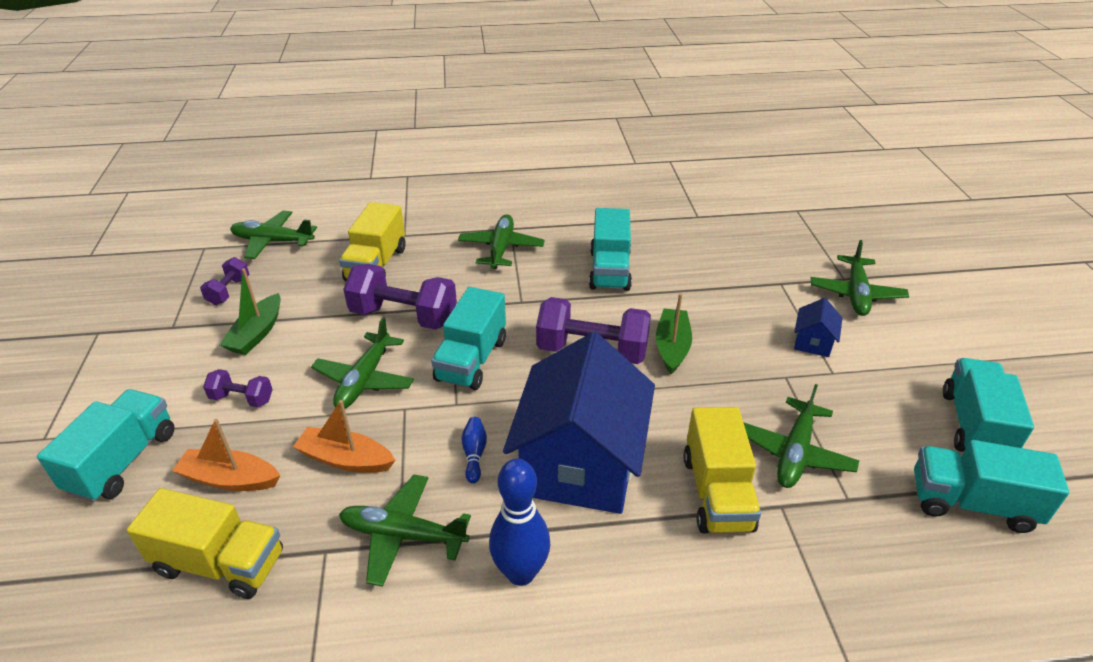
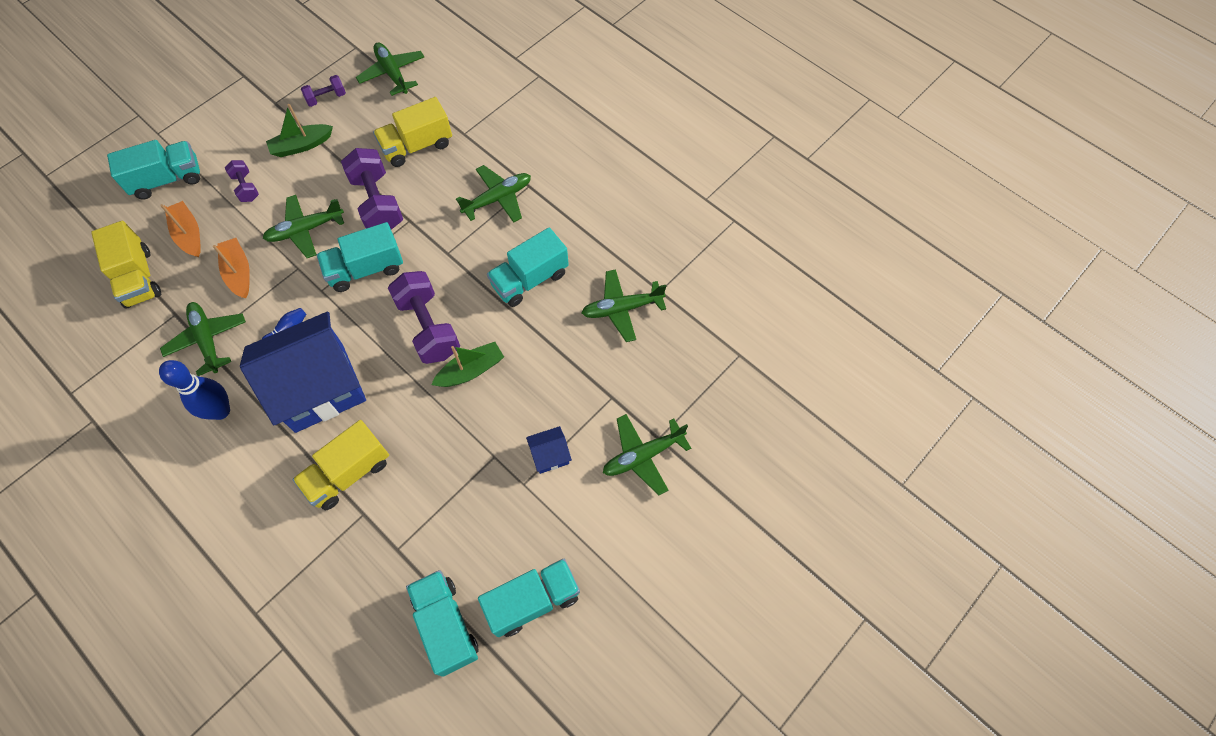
camera: 50 degrees right, 25 degrees up
(794, 453) = (417, 499): green plane -> green plane (621, 309)

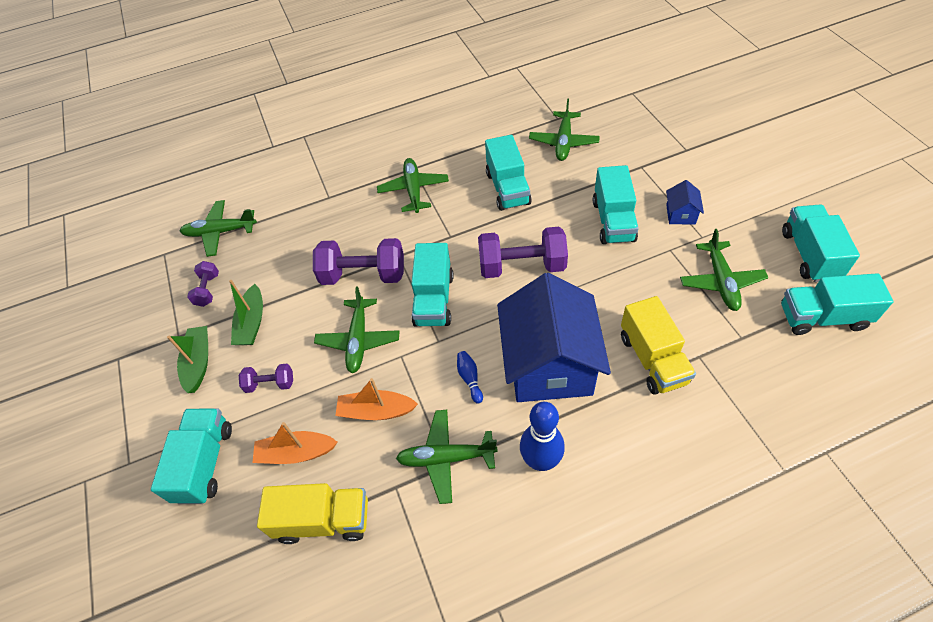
camera: 60 degrees left, 10 degrees down
(417, 146) = (319, 232): yellow truck -> none
(471, 370) = (580, 246): green boat -> green boat (198, 362)
(517, 391) = (613, 221): none -> turquoise truck
(642, 456) = (699, 162): green plane -> green plane (721, 281)

